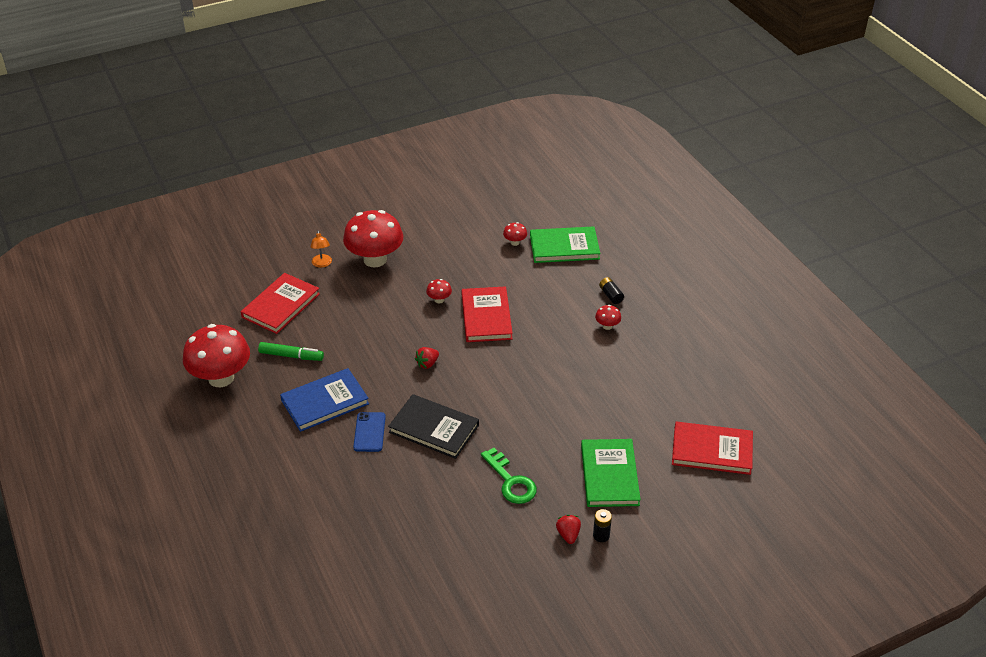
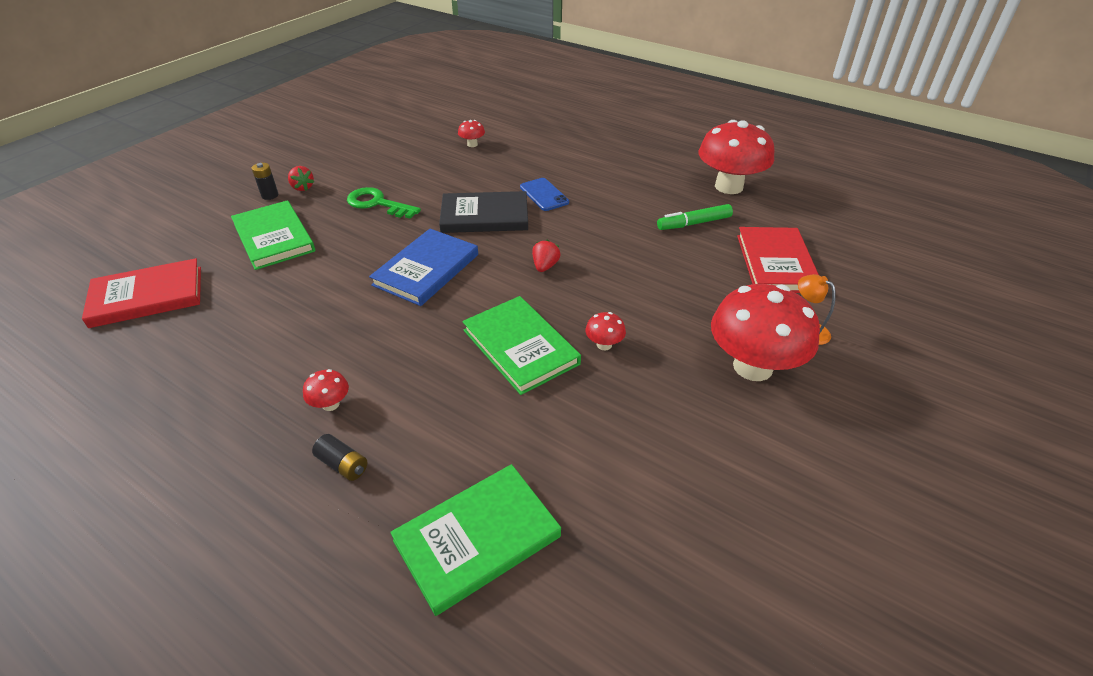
camera: 150 degrees right, 0 degrees up
(325, 402) = (611, 201): blue book -> blue book (426, 270)
(486, 317) = (520, 347): red book -> green book
(515, 242) = (576, 504): red mushroom -> red mushroom (472, 144)

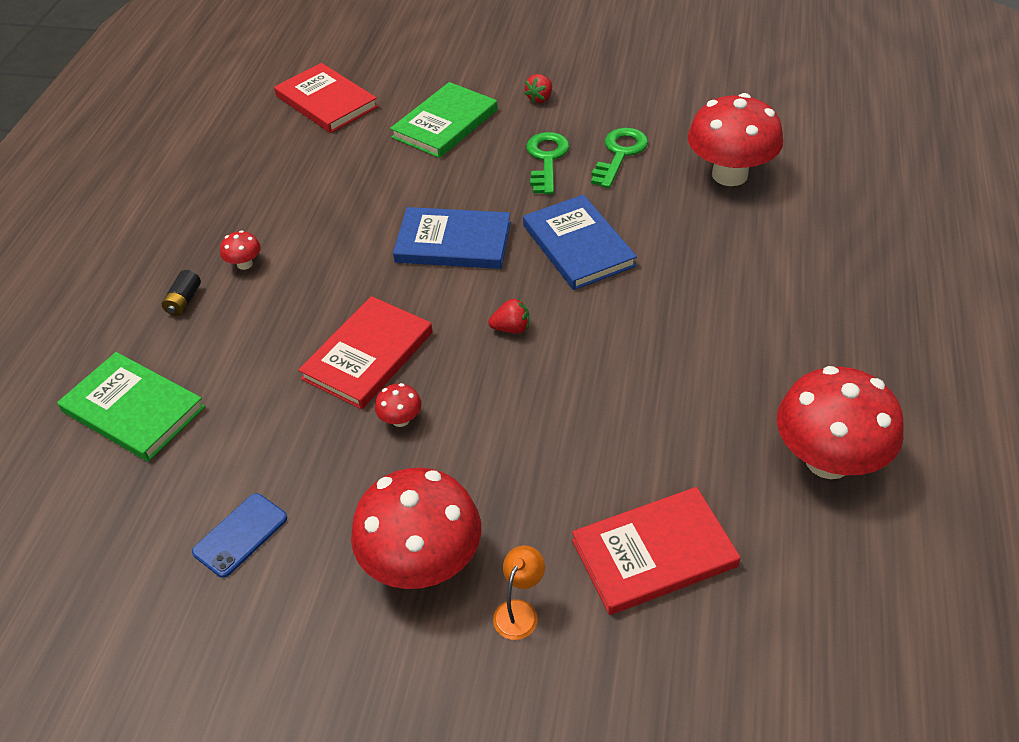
camera: 70 degrees right, 5 degrees up
(270, 195) = (511, 86): black battery -> none
(407, 174) = (619, 154): none -> green key
(472, 144) = (729, 174): red mushroom -> red mushroom, size x2.42
(484, 216) = (578, 245): black book -> blue book
(520, 347) = (368, 355): green book -> red book
(544, 195) = (659, 277): blue phone -> blue phone (240, 535)
(694, 223) = (695, 441): green marker -> none

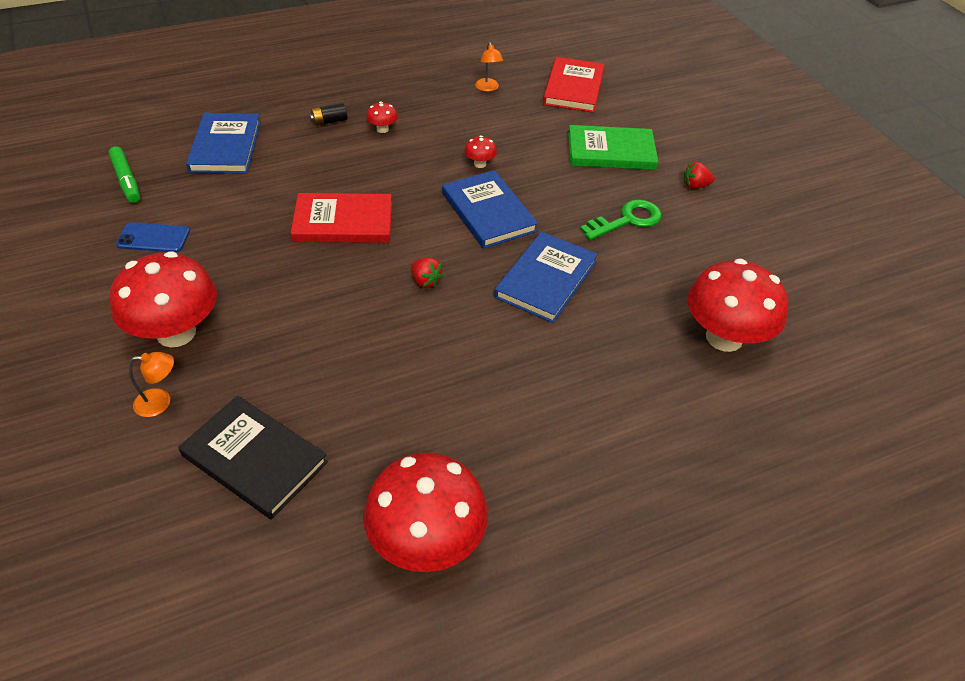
camera: 50 degrees right, 0 degrees up
(100, 529) = (126, 180): none -> green marker
(133, 409) = (225, 146): green book -> blue book
(261, 158) = (488, 88): none -> orange lamp
(401, 419) = (296, 264): red mushroom -> red mushroom (480, 164)
(619, 154) = (677, 258): green key -> none
(654, 553) = (254, 459): red book -> black book

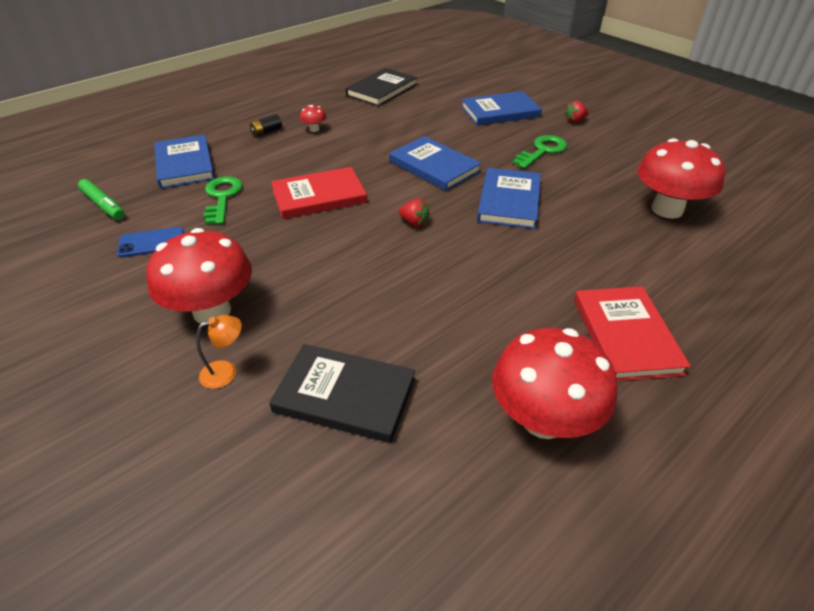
camera: 15 degrees left, 5 degrees down
(244, 199) = (222, 197): none -> green key
(480, 164) = (406, 137): red mushroom -> none
(488, 88) = (382, 90): orange lamp -> black book
(573, 88) = (446, 79): red book -> red book (625, 335)
(611, 151) = (500, 112): green book -> blue book

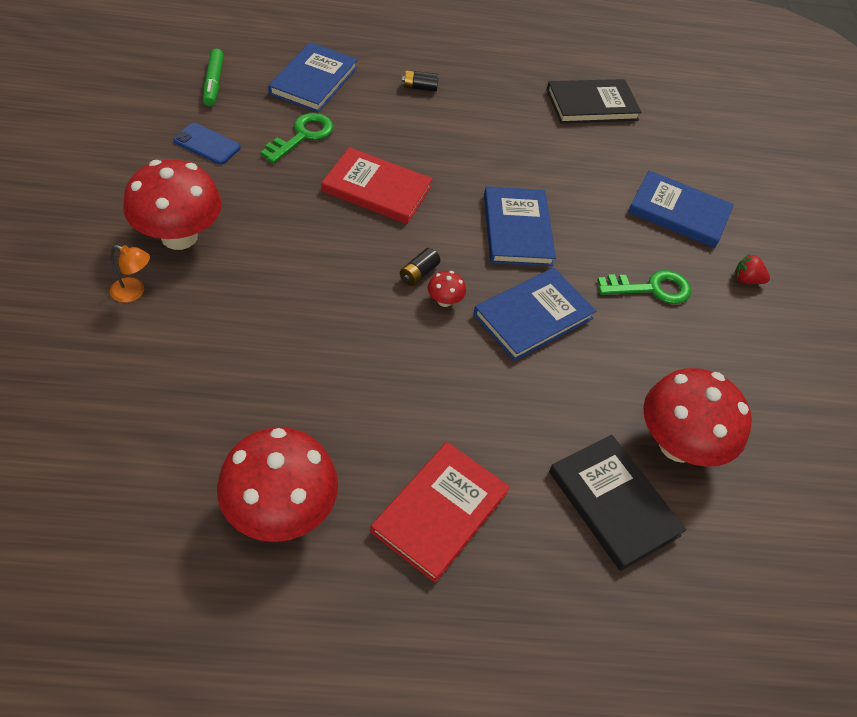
camera: 35 degrees right, 10 degrees up
(314, 129) = (464, 112): red mushroom -> red mushroom (444, 301)
(345, 395) = (180, 374): black book -> black book (613, 503)
(414, 222) = (418, 273): red strawberry -> black battery

